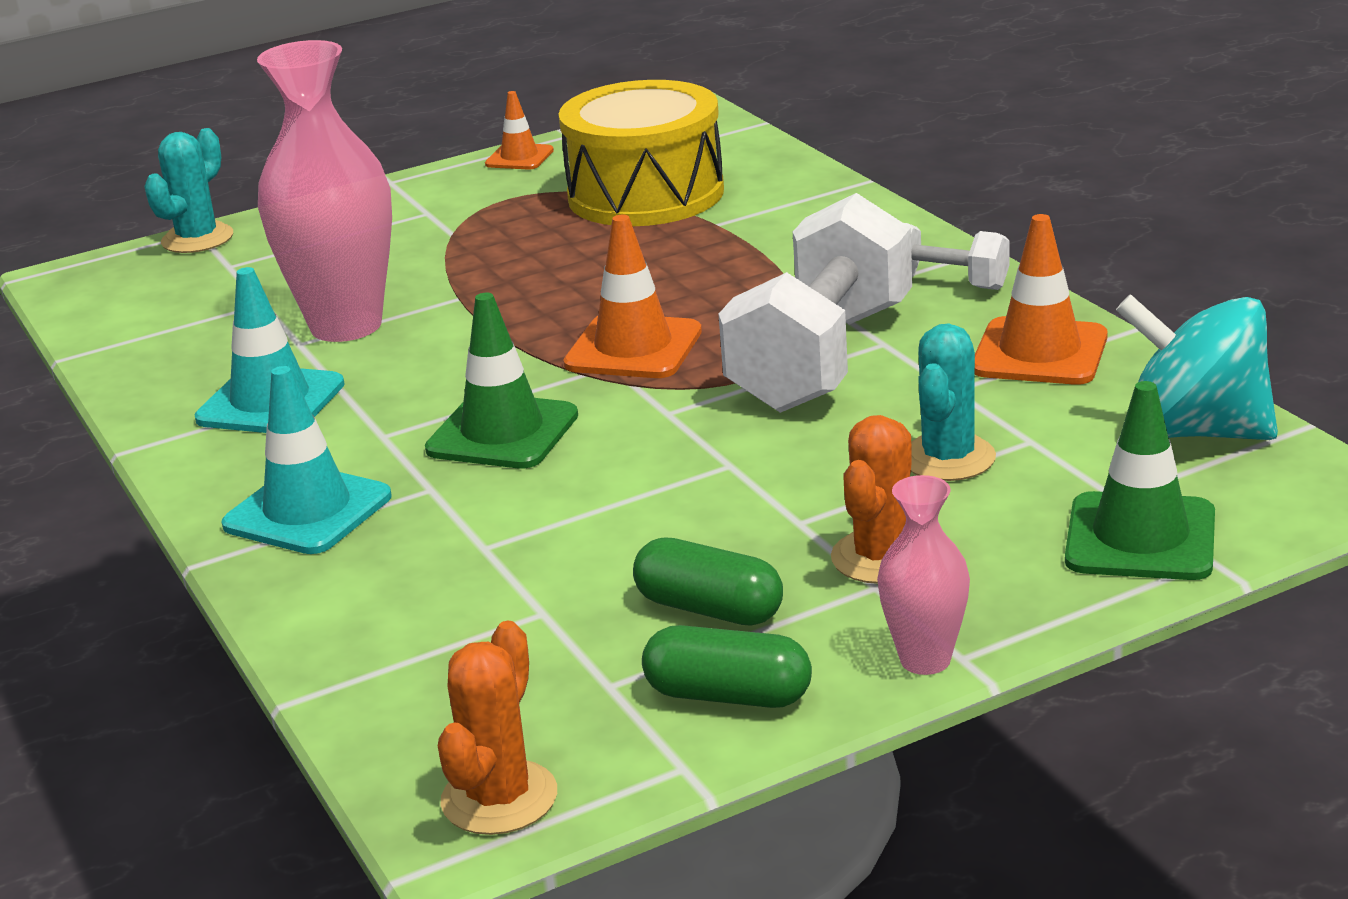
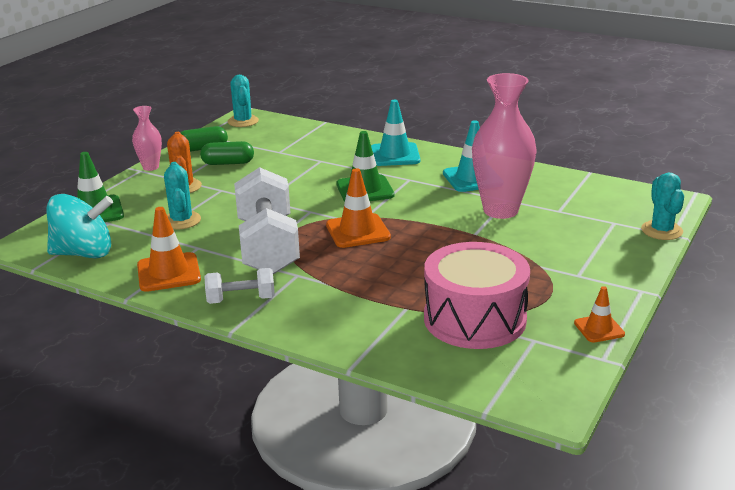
camera: 145 degrees right, 0 degrees up
(499, 798) = (243, 121): orange cactus -> turquoise cactus
(646, 194) = (474, 319): yellow drum -> pink drum

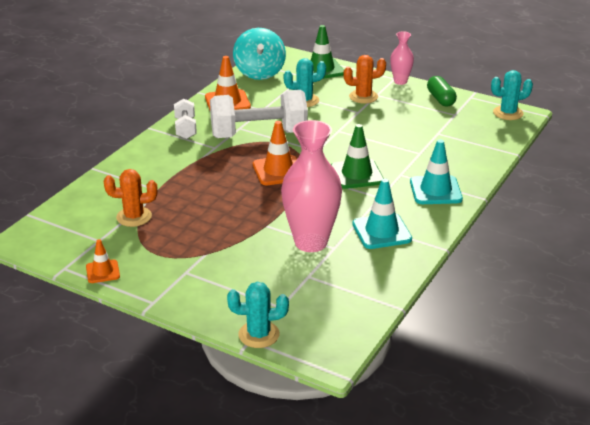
camera: 90 degrees right, 5 degrees up
(228, 163) = (410, 111): green capsule -> none
(474, 319) = (134, 217): pink drum -> orange cactus

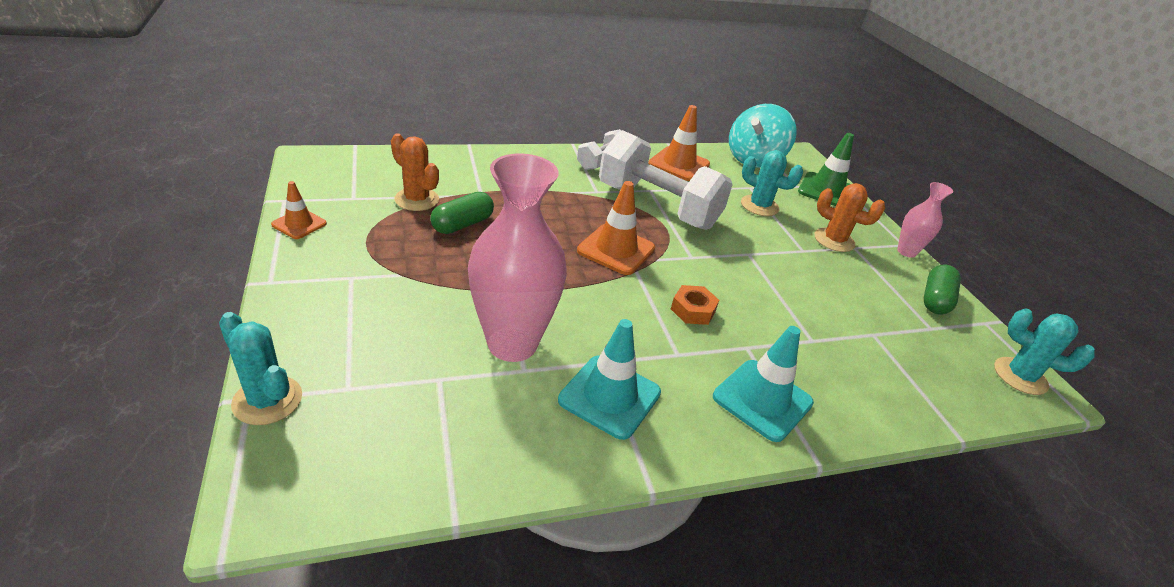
camera: 40 degrees right, 5 degrees up
(184, 211) = (462, 224): none -> green capsule
(356, 174) = (693, 310): green traffic cone -> orange nut

